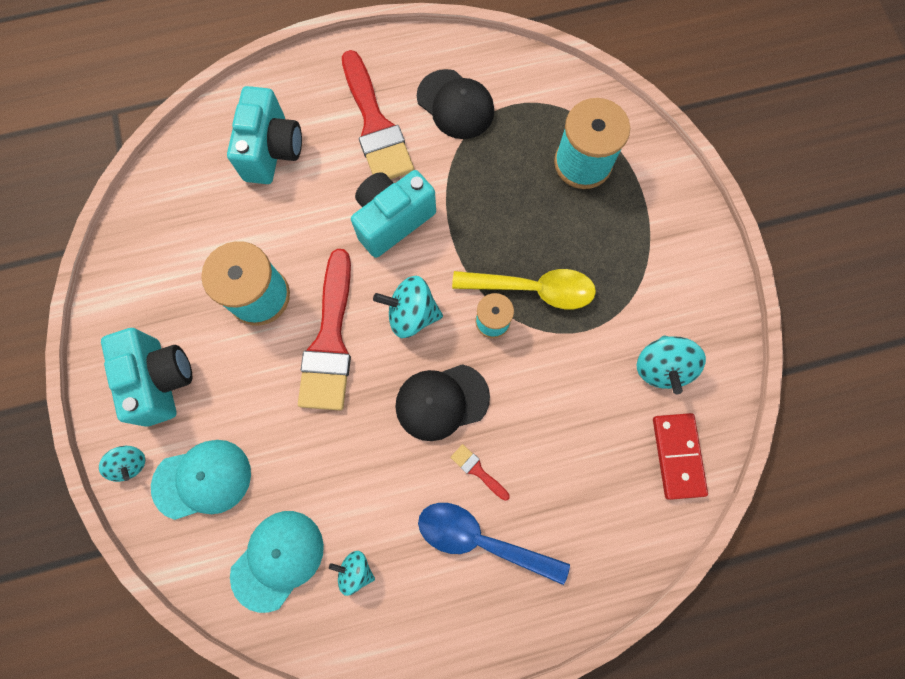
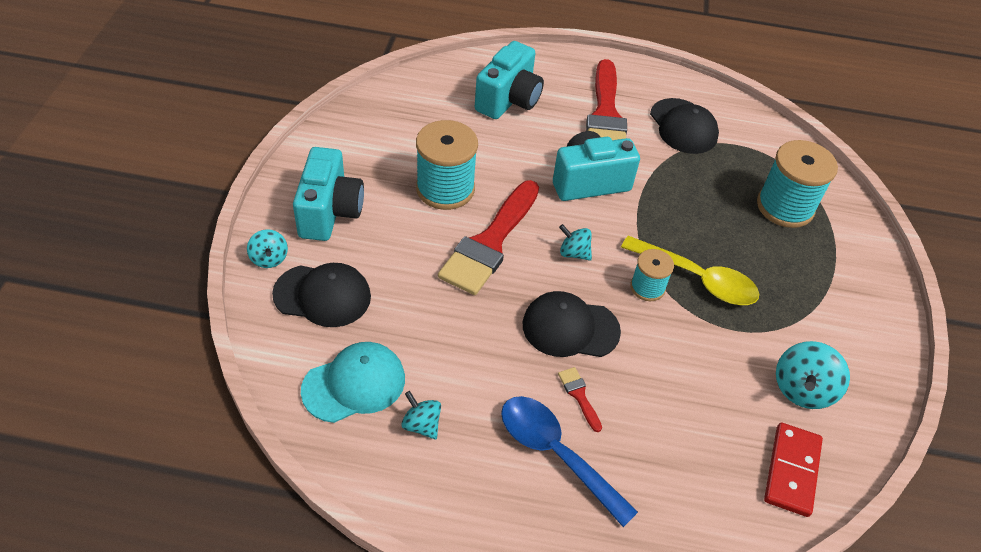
camera: 20 degrees right, 25 degrees down
(202, 479) = (322, 295): turquoise cap -> black cap
(411, 314) = (574, 253): turquoise spinning top -> turquoise spinning top, size x0.62

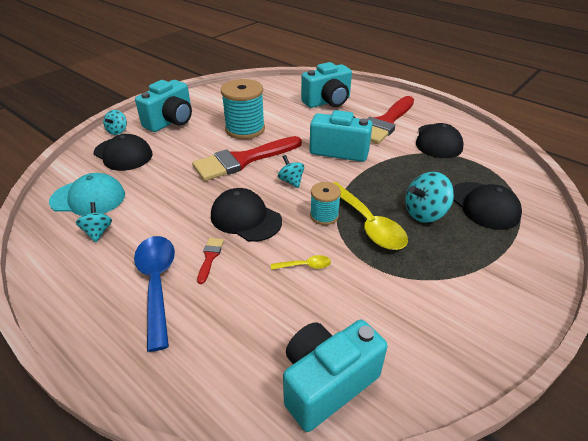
camera: 35 degrees right, 10 degrees down
(679, 360) = (305, 266): none -> yellow spoon
(785, 207) = (484, 205): turquoise spool -> black cap
(791, 470) = (327, 383): red domino -> turquoise camera
(802, 389) = (392, 327): turquoise spinning top -> turquoise spinning top (425, 213)

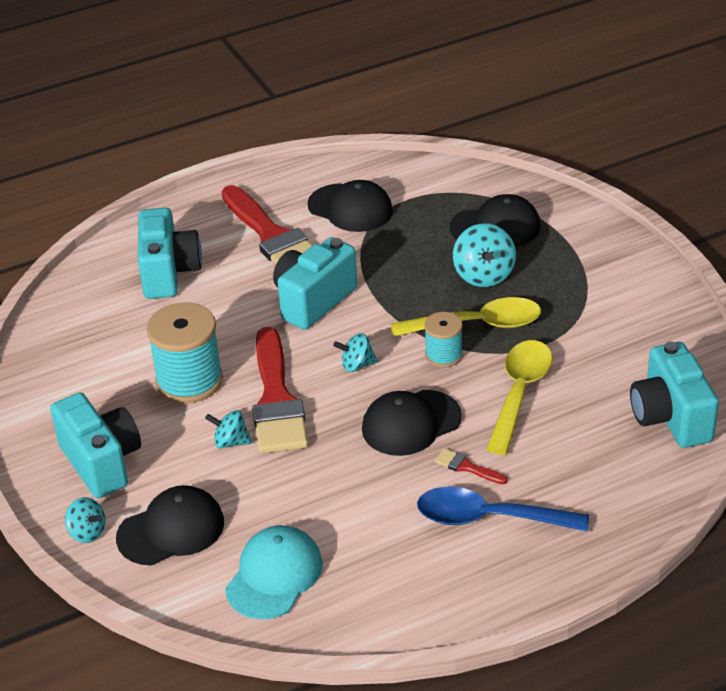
camera: 65 degrees left, 0 degrees up
(98, 232) = (362, 567): turquoise spinning top -> turquoise spinning top (230, 442)
(305, 266) = (519, 393): yellow spoon -> yellow spoon, size x2.21

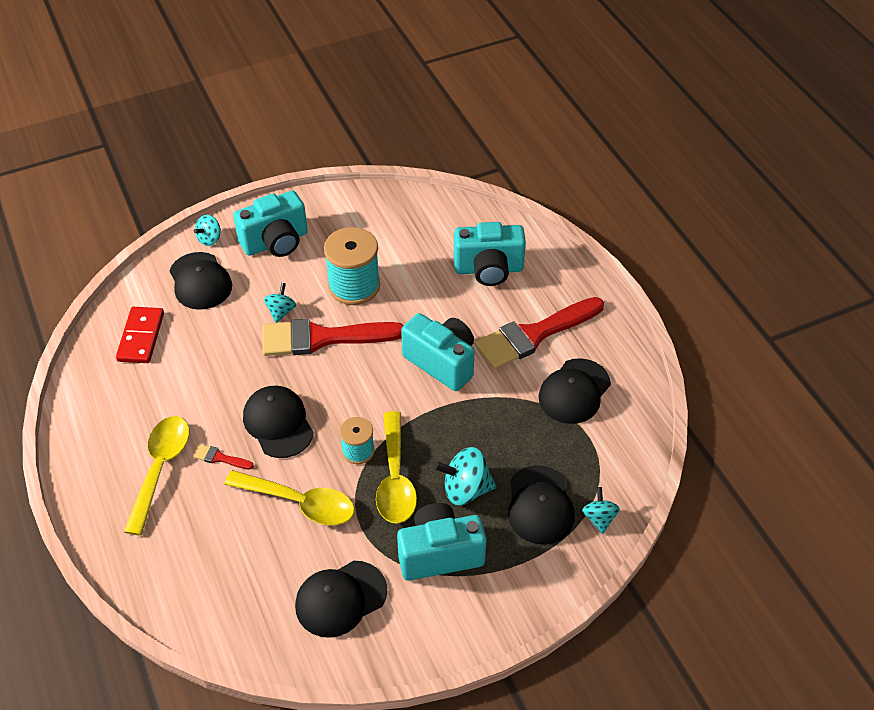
camera: 90 degrees right, 10 degrees up
(274, 576) = (141, 337): turquoise cap -> red domino
(357, 365) = (355, 390): turquoise spinning top -> turquoise spinning top (599, 518)
(466, 467) = (220, 458): red brush -> red brush turned 105 degrees counterclockwise
(489, 518) = (160, 468): blue spoon -> yellow spoon
(630, 351) = (340, 599): none -> black cap
(670, 417) = (245, 618): turquoise camera -> turquoise camera (440, 554)

